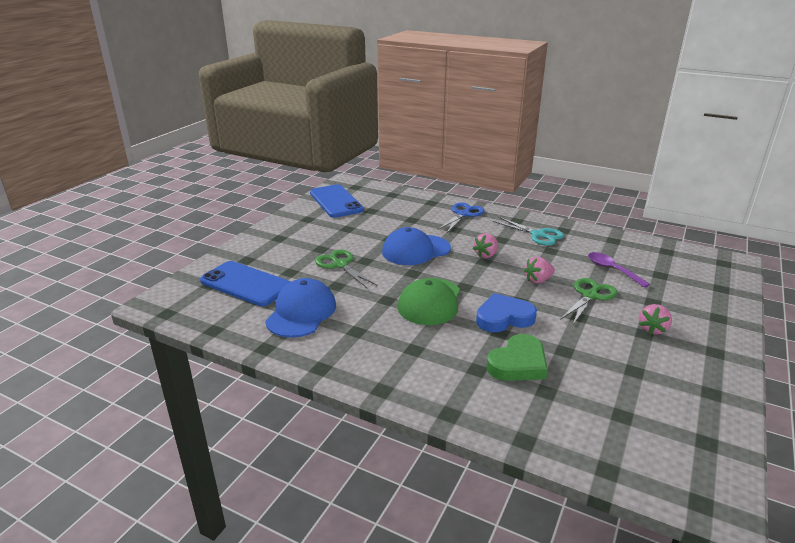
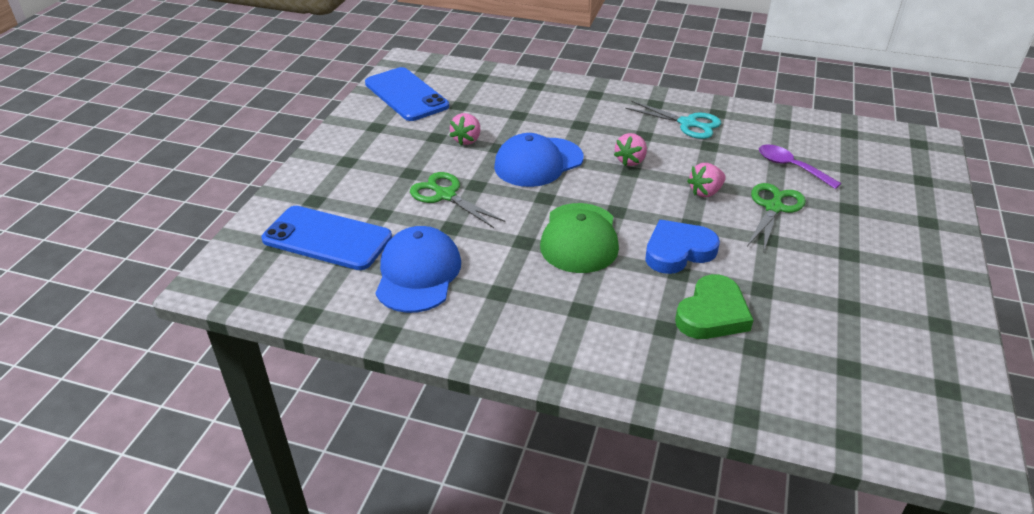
camera: 10 degrees left, 10 degrees up
(463, 214) = (584, 100): blue scissors -> none
(652, 329) = (857, 247): pink strawberry -> pink strawberry (467, 140)

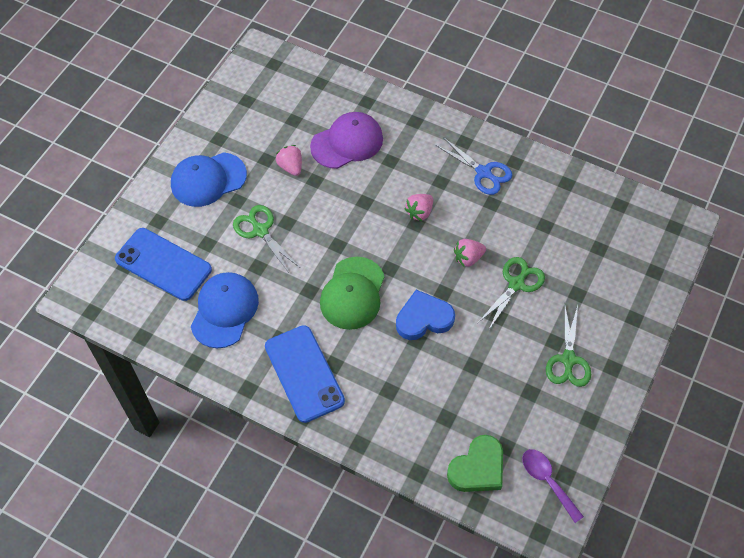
camera: 10 degrees right, 20 degrees up
(406, 95) = (250, 100): blue phone -> blue phone (304, 373)
(467, 140) = (290, 167): pink strawberry -> pink strawberry turned 120 degrees clockwise
(525, 116) = (347, 142): none -> purple cap
(538, 162) = (343, 203): blue cap -> blue cap (208, 179)
(688, 124) = (483, 173): turquoise scissors -> blue scissors
(712, 314) = (427, 383): green heart -> green heart (478, 468)
(791, 167) = (550, 239): purple spoon -> purple spoon (547, 481)
(876, 269) = (568, 360): none -> green scissors

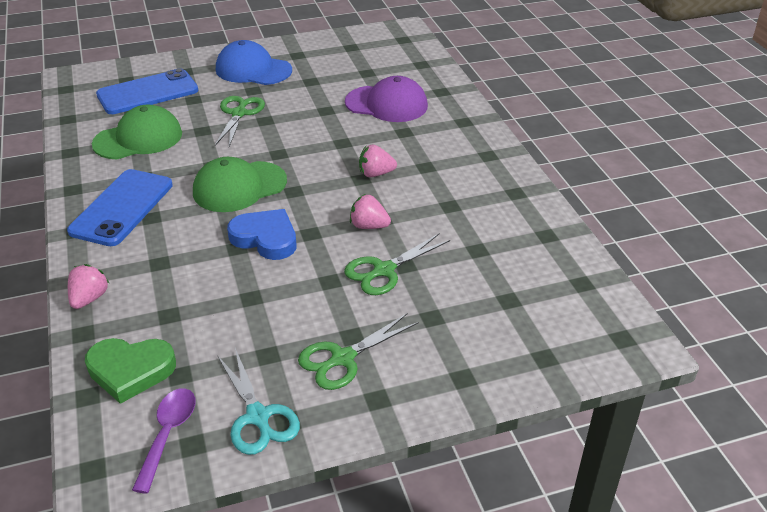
camera: 45 degrees right, 20 degrees down
(163, 264) = (148, 93): blue phone -> blue phone turned 75 degrees clockwise
(224, 311) = (138, 139): blue cap -> green cap
(290, 167) = (321, 94): pink strawberry -> pink strawberry (89, 298)
(483, 173) = (474, 183): blue scissors -> none
(516, 284) = (383, 270): green scissors -> green scissors turned 150 degrees clockwise
(574, 431) = (258, 417): none -> turquoise scissors

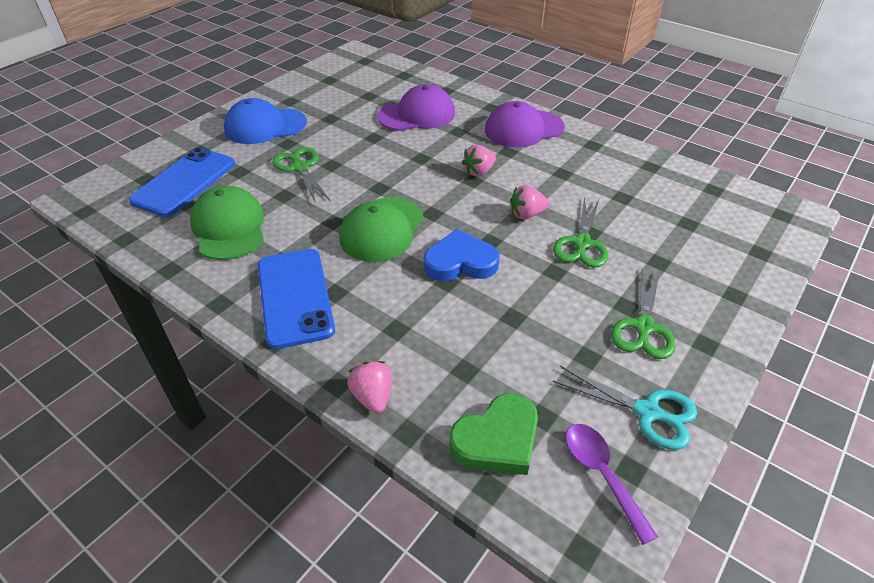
camera: 35 degrees left, 5 degrees up
(138, 139) = (229, 227): green cap -> green cap turned 45 degrees counterclockwise
(467, 152) = (523, 129): none -> purple cap

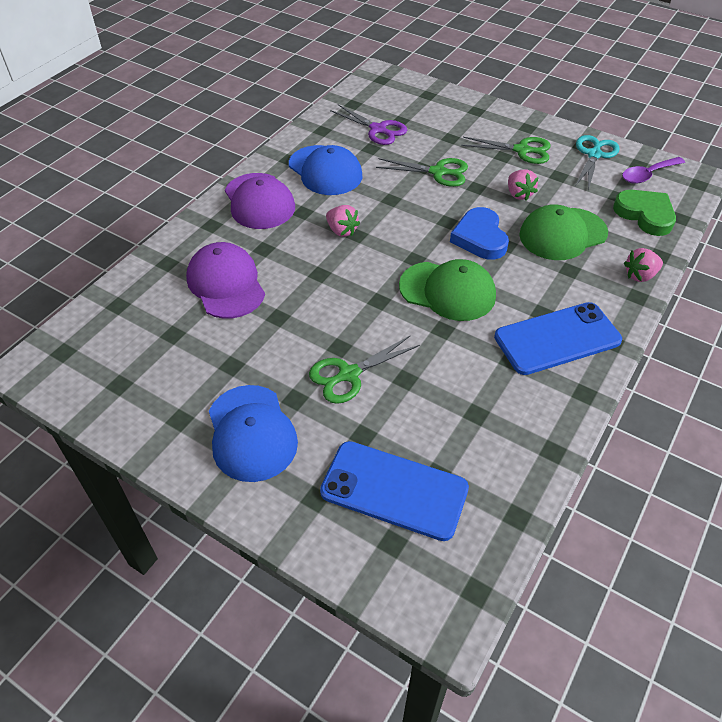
camera: 95 degrees left, 5 degrees up
(229, 227) = (472, 416): green cap -> green cap (562, 234)
(526, 214) = (405, 200): pink strawberry -> pink strawberry (519, 194)
(575, 165) = (325, 171): none -> blue cap
(662, 204) = (378, 129): none -> purple scissors

